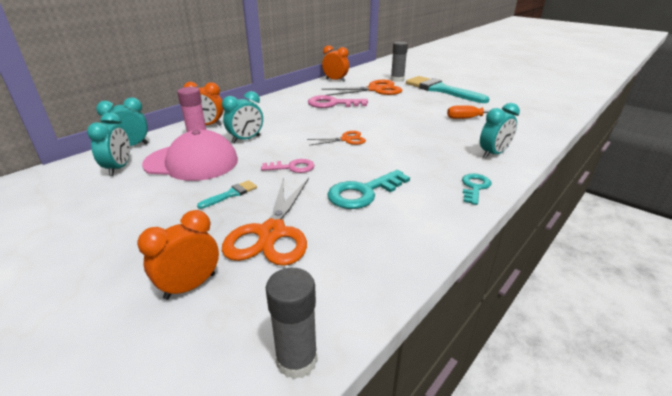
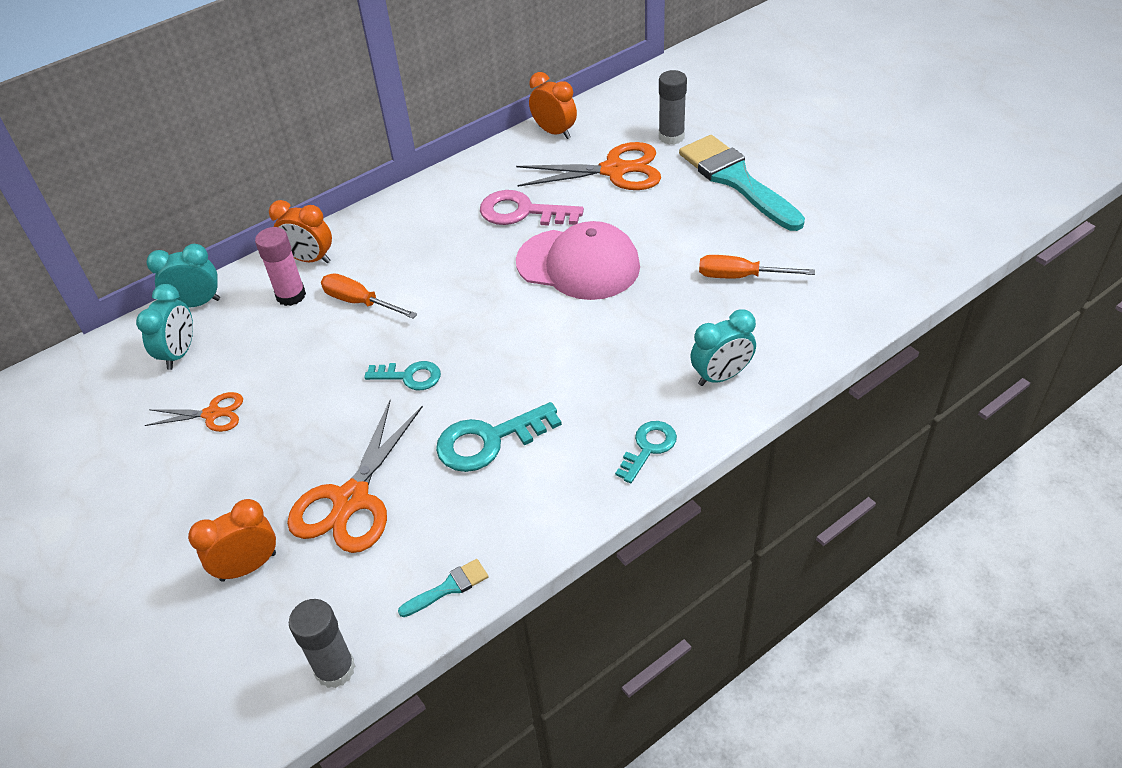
camera: 15 degrees right, 15 degrees up
(191, 162) = (275, 350): pink cap -> pink cap (578, 264)
(231, 194) = (316, 423): turquoise brush -> turquoise brush (448, 587)
(246, 139) = (359, 302): turquoise clock -> orange screwdriver
(292, 167) = (409, 376): pink key -> turquoise key
(346, 139) = (509, 317): orange scissors -> orange scissors (212, 414)

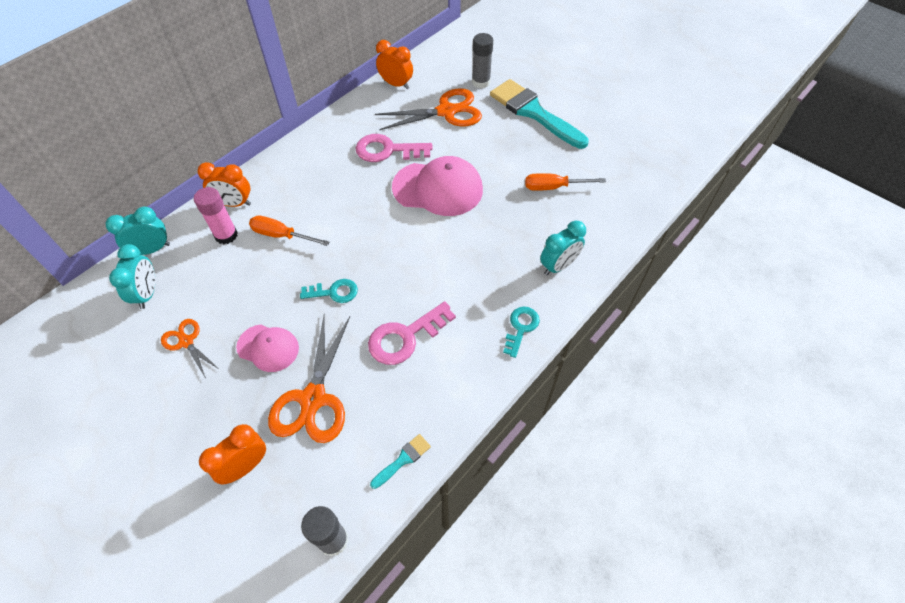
camera: 15 degrees left, 10 degrees up
(212, 414) = (186, 342): orange scissors -> orange scissors turned 120 degrees counterclockwise
(310, 433) = (268, 348): none -> pink cap
(489, 441) = (405, 337): turquoise key -> pink key

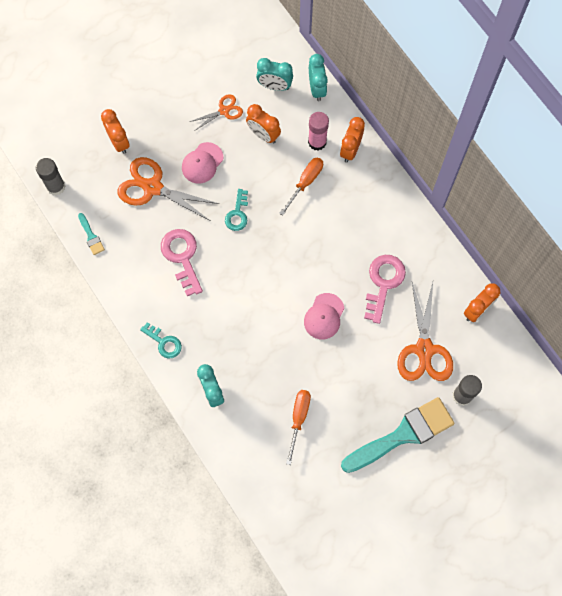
camera: 105 degrees right, 15 degrees up
(220, 290) = (263, 135): none -> orange clock
(438, 188) = (324, 316): pink cap -> pink cap, size x0.59

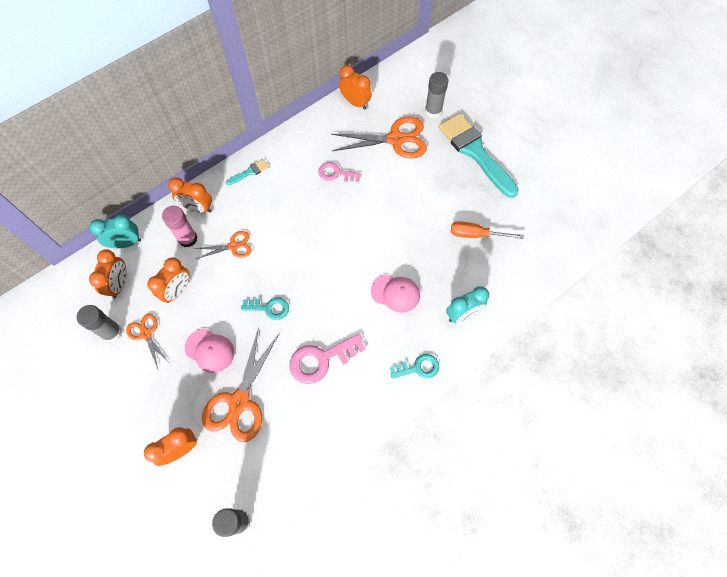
camera: 95 degrees left, 5 degrees down
(91, 236) = (302, 466): turquoise brush -> turquoise brush (249, 172)
(164, 342) = (418, 368): turquoise key -> turquoise key turned 45 degrees clockwise
(228, 83) = (111, 332): none -> grey glue stick
(274, 86) = (119, 284): turquoise clock -> orange clock
(305, 182) = (233, 246): orange screwdriver -> orange scissors
(324, 316) = (373, 220): pink cap -> pink cap (395, 293)
(383, 283) = (336, 173): pink key -> pink key, size x0.63

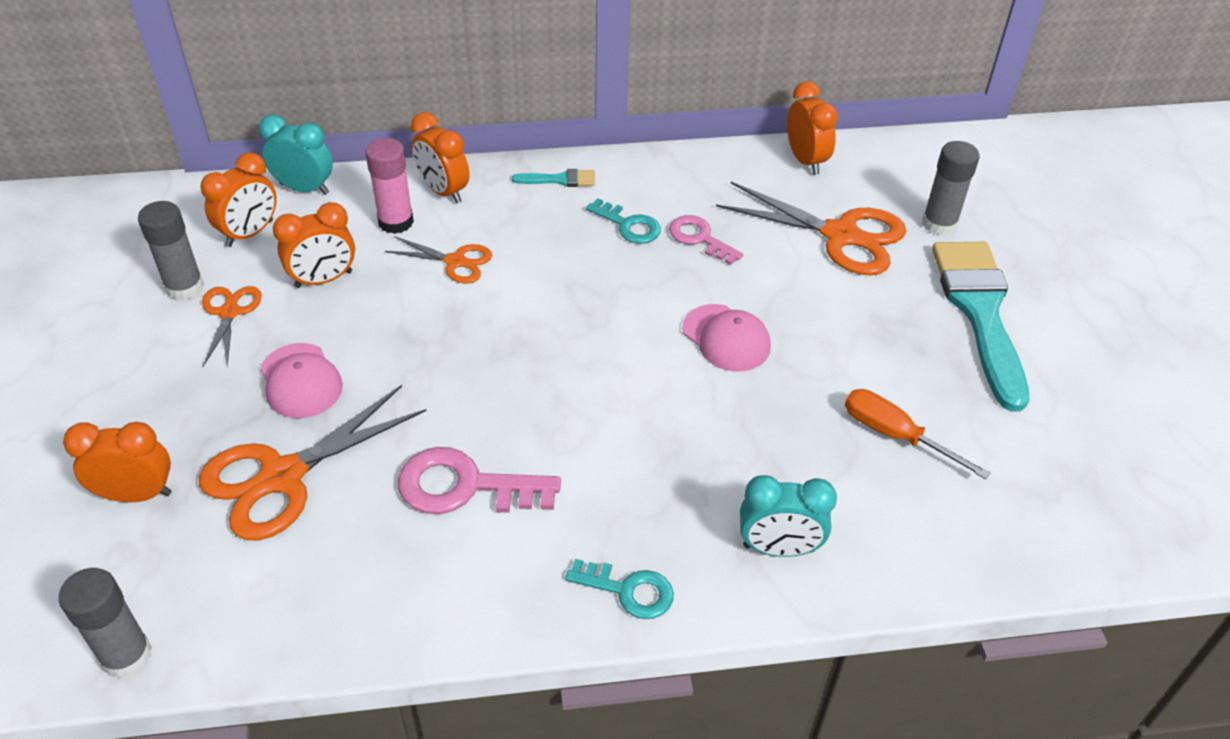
camera: 30 degrees right, 20 degrees down
(269, 308) = (441, 369): turquoise key -> turquoise key (628, 225)
(395, 293) = (674, 452): pink cap -> pink cap (726, 338)

